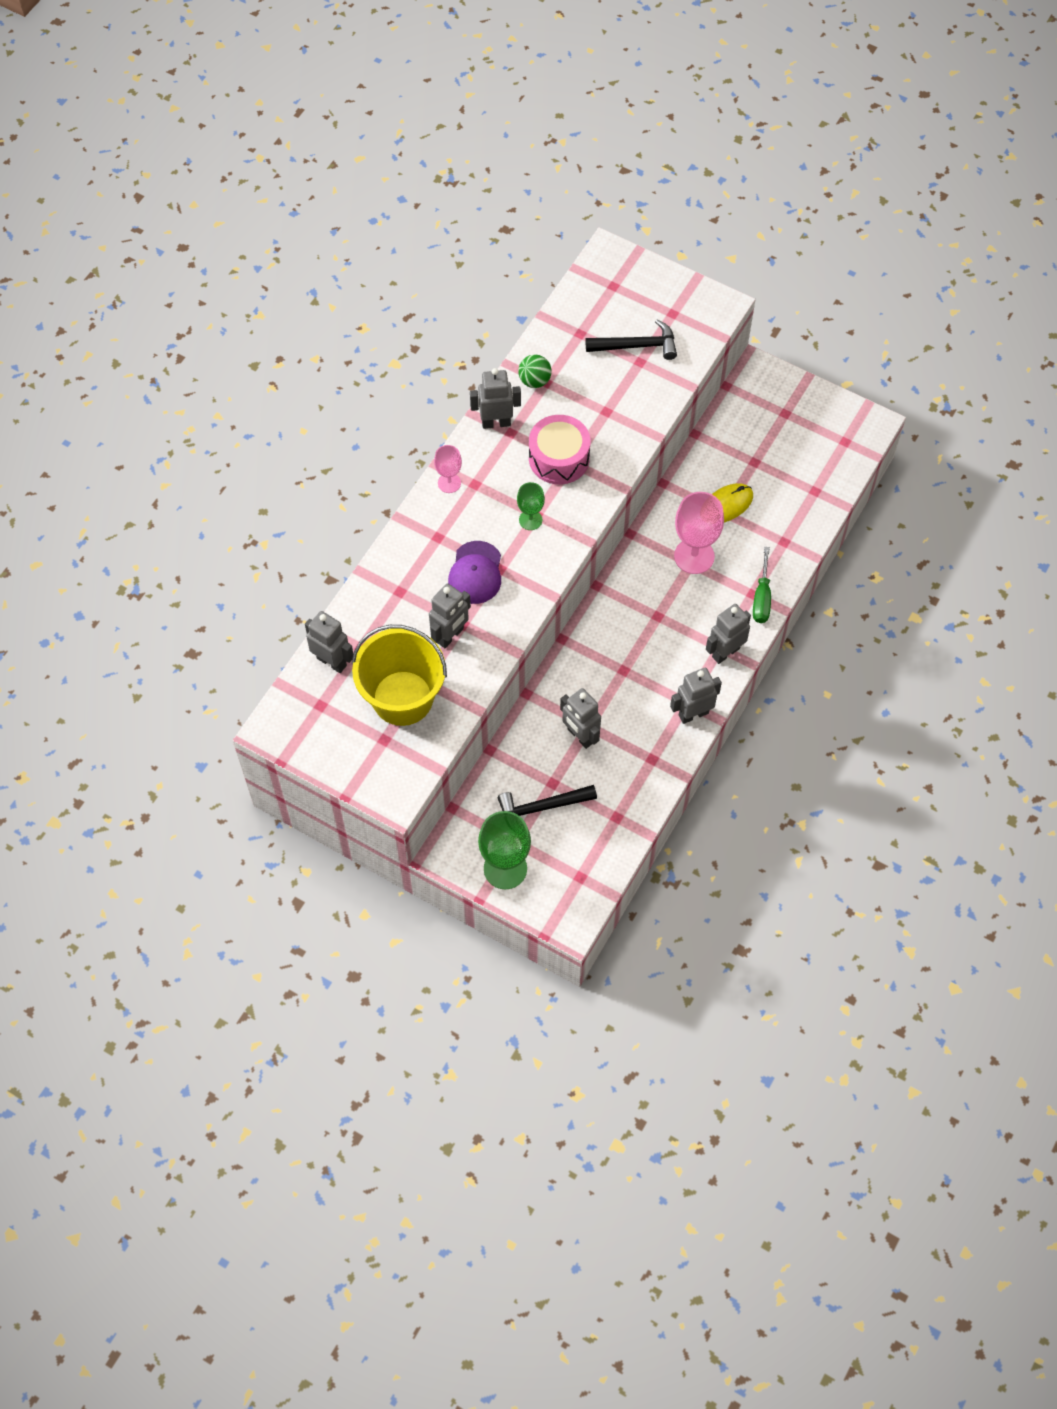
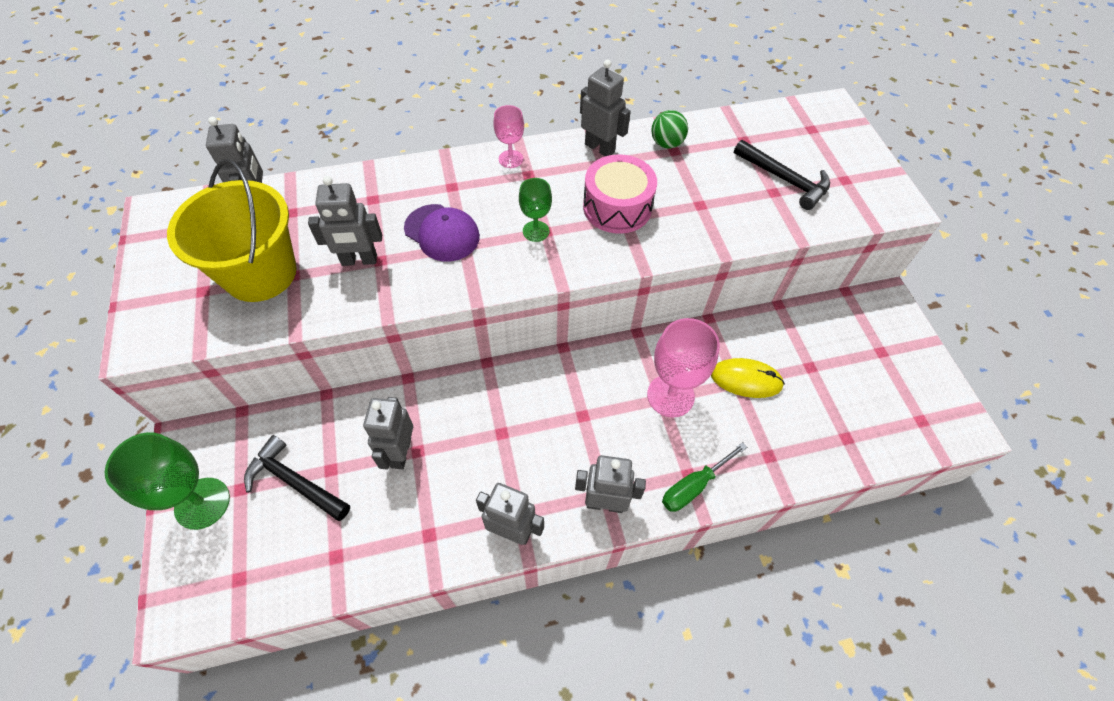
camera: 45 degrees right, 5 degrees down
(475, 573) = (442, 233): purple cap -> purple cap turned 105 degrees counterclockwise

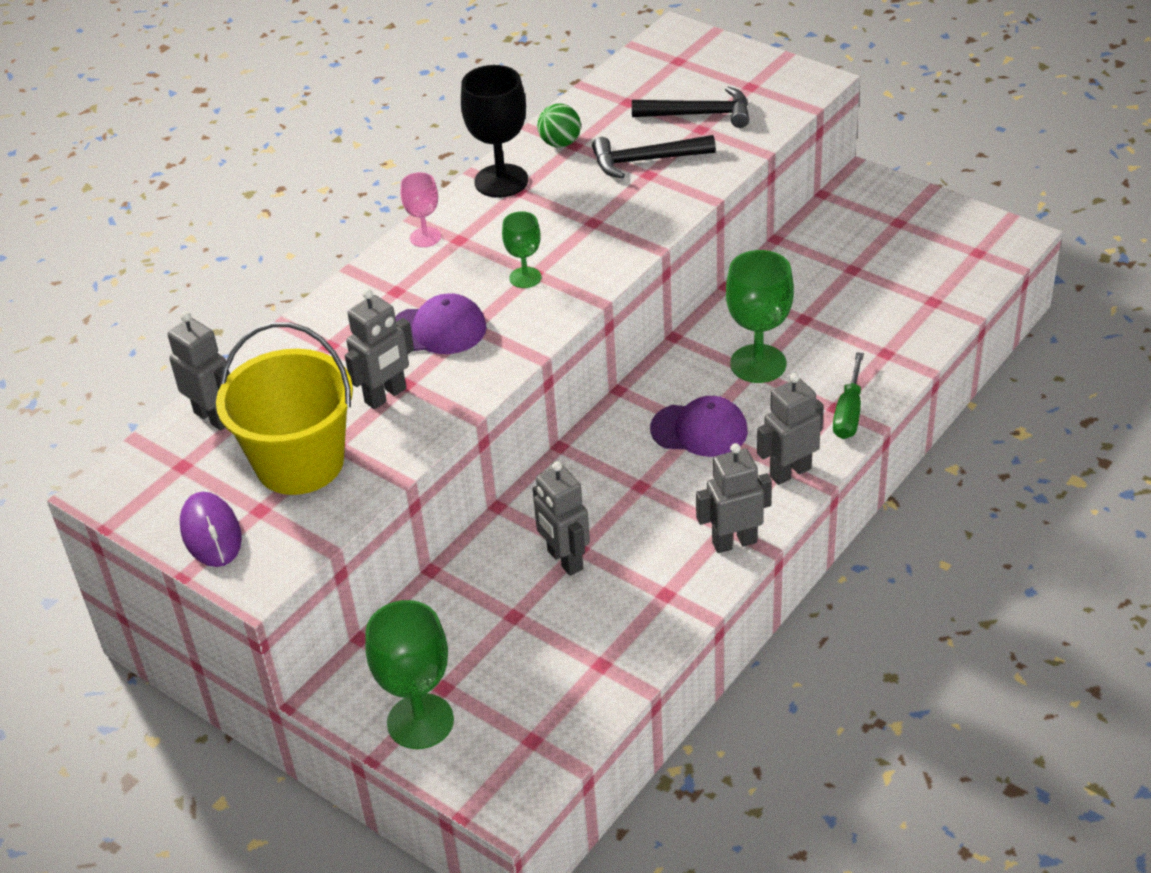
camera: 35 degrees left, 15 degrees down
(161, 286) = (211, 533): none -> purple mouse
(294, 481) = (490, 646): black hammer -> black hammer (645, 161)
(581, 419) = (699, 430): none -> purple cap
(600, 148) = (501, 181): grey robot -> black goblet
(617, 207) = (576, 217): pink drum -> none
(670, 395) = (758, 364): pink goblet -> green goblet
(746, 379) = (809, 312): yellow mouse -> none

